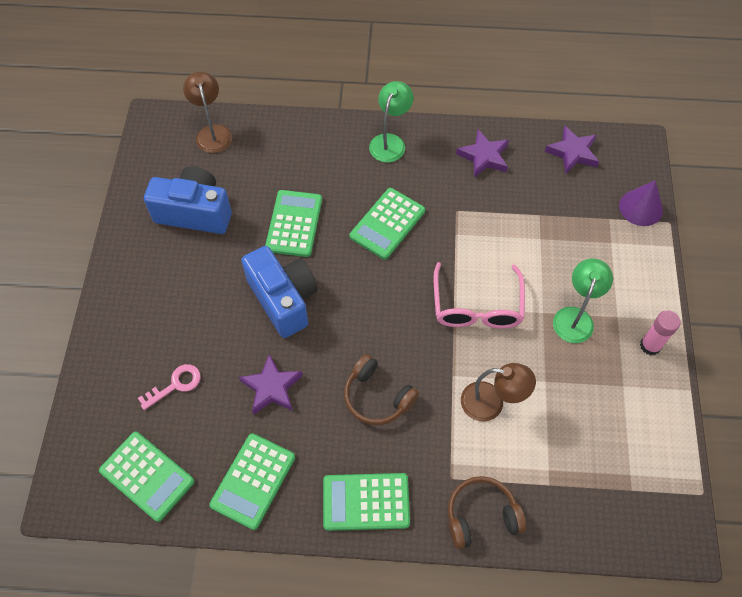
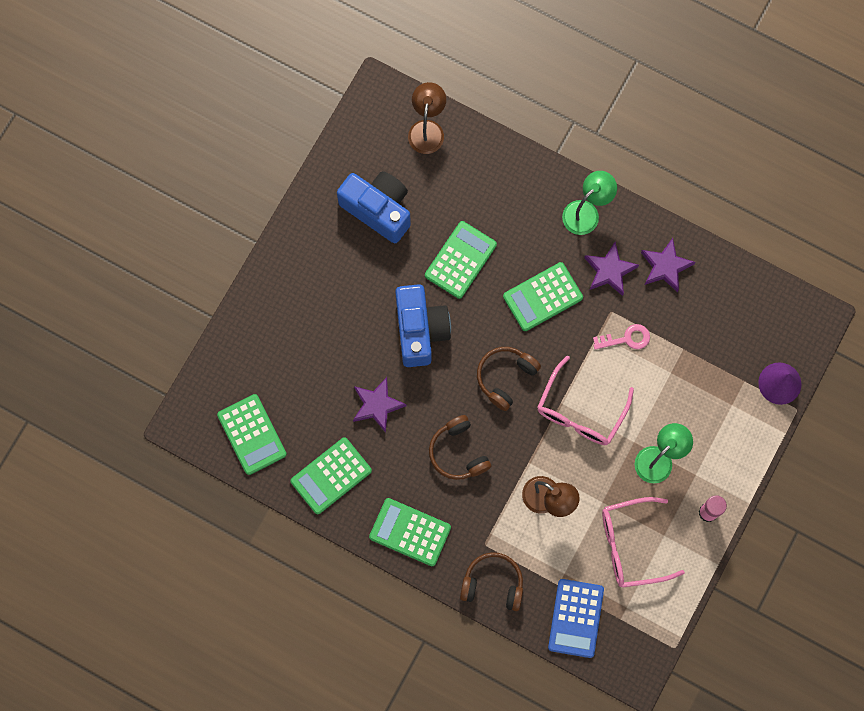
camera: 25 degrees right, 15 degrees up
(175, 385) = (301, 368): pink key -> pink key (626, 339)
(389, 307) = (505, 377): none -> brown headphones
(572, 152) = (750, 299): purple star -> purple star (609, 271)
(586, 511) = (576, 618): none -> blue calculator
(597, 410) = (630, 545): none -> pink glasses

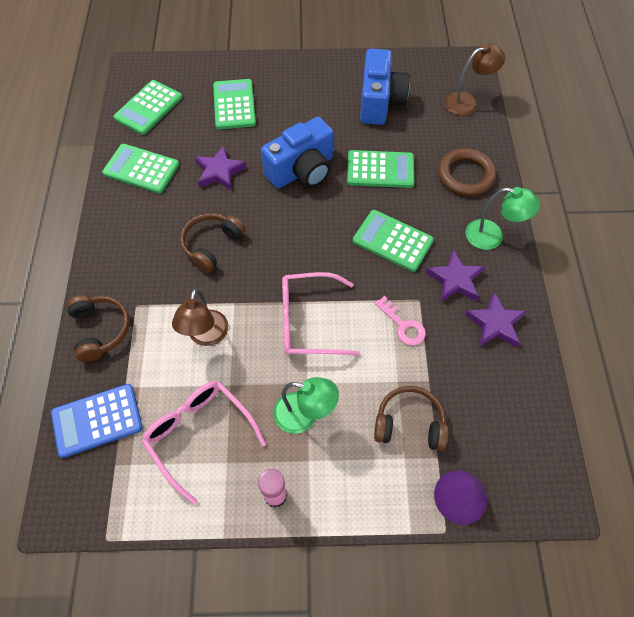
camera: 60 degrees right, 15 degrees down
(410, 532) = (119, 244): green calculator -> green calculator (234, 105)
(505, 377) = (301, 248): brown headphones -> brown headphones (409, 423)
(510, 189) = (465, 175): none -> brown ring

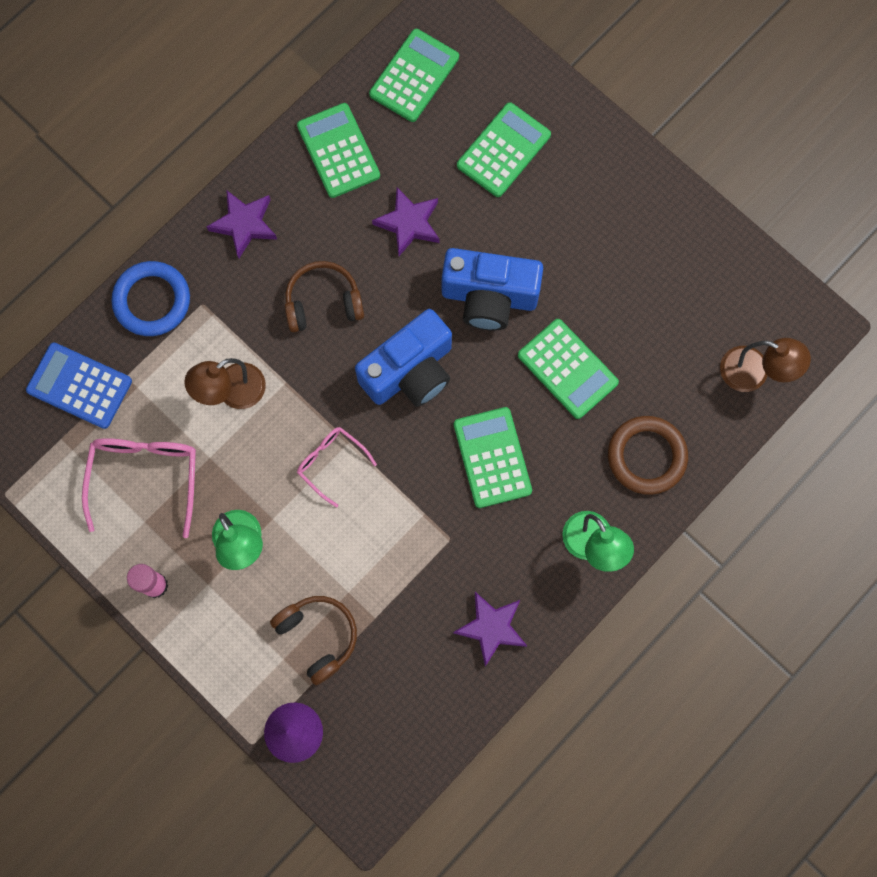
camera: 45 degrees right, 15 degrees up
(100, 330) = (152, 301): brown headphones -> blue ring
(148, 108) = (414, 76): green calculator -> green calculator turned 135 degrees clockwise
(308, 321) = (331, 463): pink glasses -> pink glasses, size x0.60
(380, 102) = (659, 286): blue camera -> blue camera (410, 371)
(403, 325) = (408, 548): pink key -> none
(455, 280) = (505, 552): purple star -> purple star (244, 224)

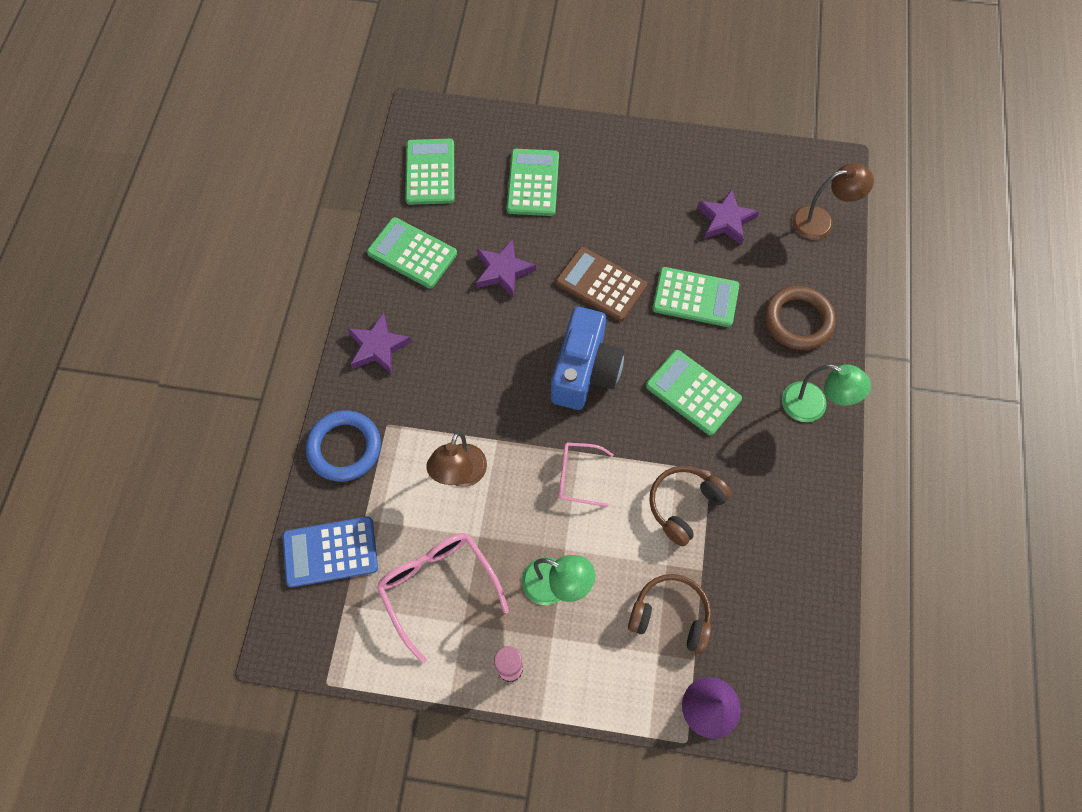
camera: 35 degrees left, 10 degrees down
(323, 302) = (481, 364): brown headphones -> brown headphones (684, 505)
(489, 297) = (601, 284): blue camera -> brown calculator
(491, 628) = (793, 515): purple star -> purple star (726, 220)

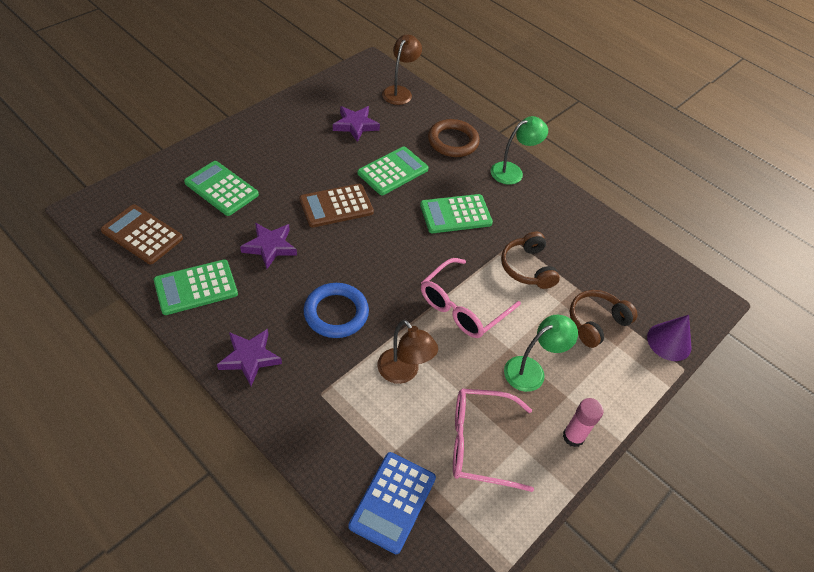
camera: 60 degrees left, 15 degrees down
(344, 448) = (313, 435): blue ring -> blue ring (336, 313)
(430, 172) = (142, 235): green calculator -> brown calculator
(577, 476) = (462, 307): pink glasses -> pink glasses, size x1.66
(585, 371) = (390, 254): blue camera -> none

